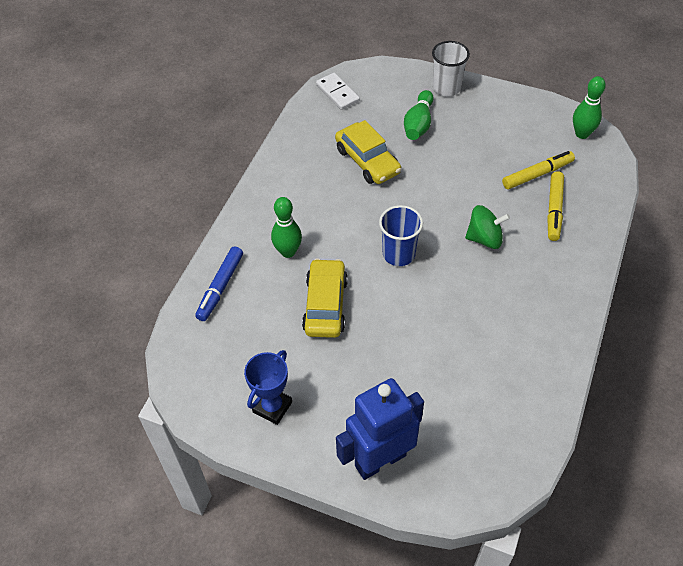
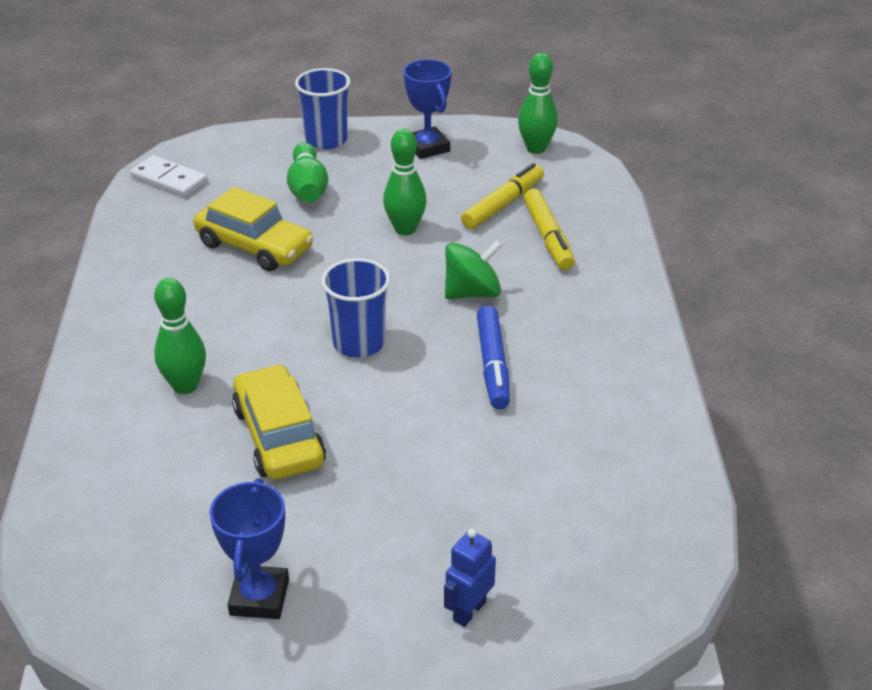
camera: 25 degrees left, 15 degrees down
(220, 287) = (93, 462): blue marker -> blue marker (492, 365)
(380, 460) = (469, 611): blue robot -> blue robot, size x0.46
(446, 88) = (326, 140): white cup -> blue cup
(465, 175) = (405, 229): none -> green bowling pin
(509, 112) = (427, 147): none -> blue trophy

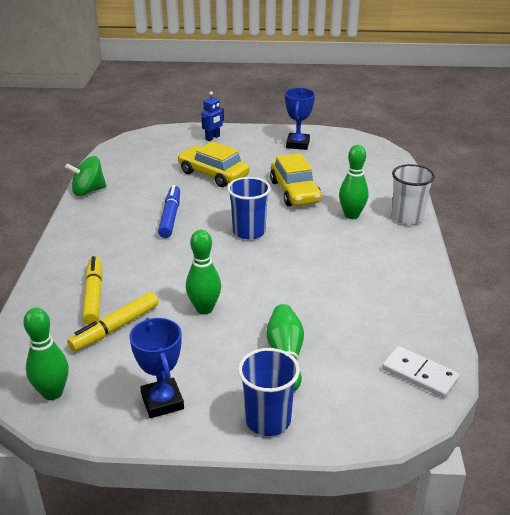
camera: 175 degrees left, 5 degrees down
(91, 386) = (407, 218): none -> white cup
(254, 246) = (325, 300): yellow car -> yellow car (213, 174)
(472, 292) = (167, 258): green spinning top -> green spinning top (88, 191)

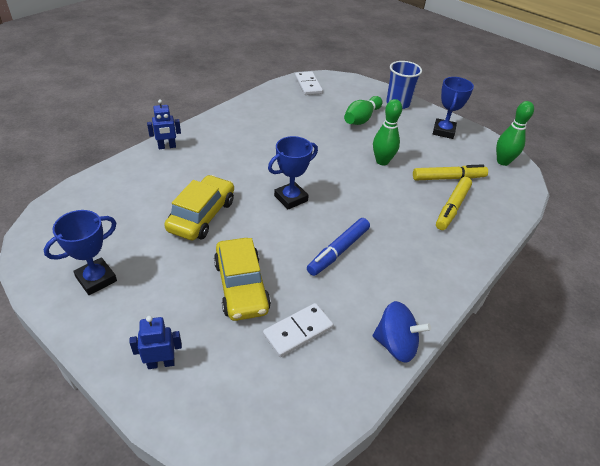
camera: 145 degrees left, 10 degrees up
(88, 191) = (396, 344): green spinning top -> blue spinning top
(155, 172) = (298, 331): none -> white domino
(249, 231) = (291, 198): blue cup -> blue trophy
(351, 215) = (198, 169): green bowling pin -> none
(407, 218) = (167, 147): white cup -> blue robot

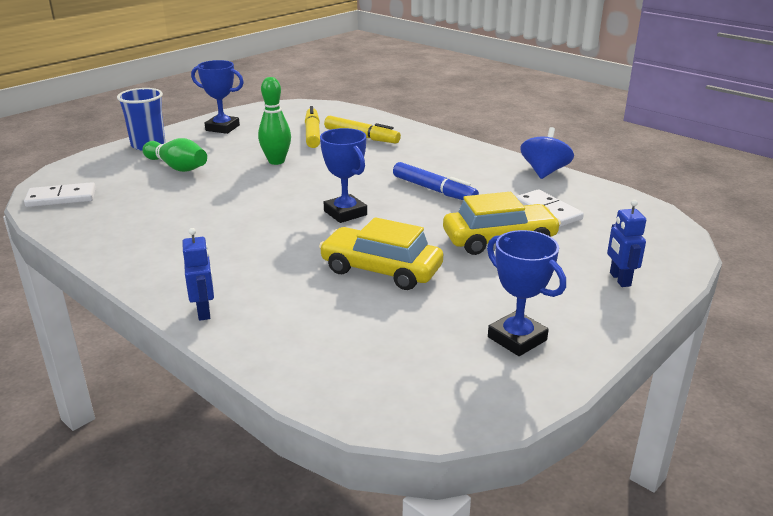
camera: 85 degrees left, 15 degrees down
(503, 161) = (287, 109): green bowling pin -> none

